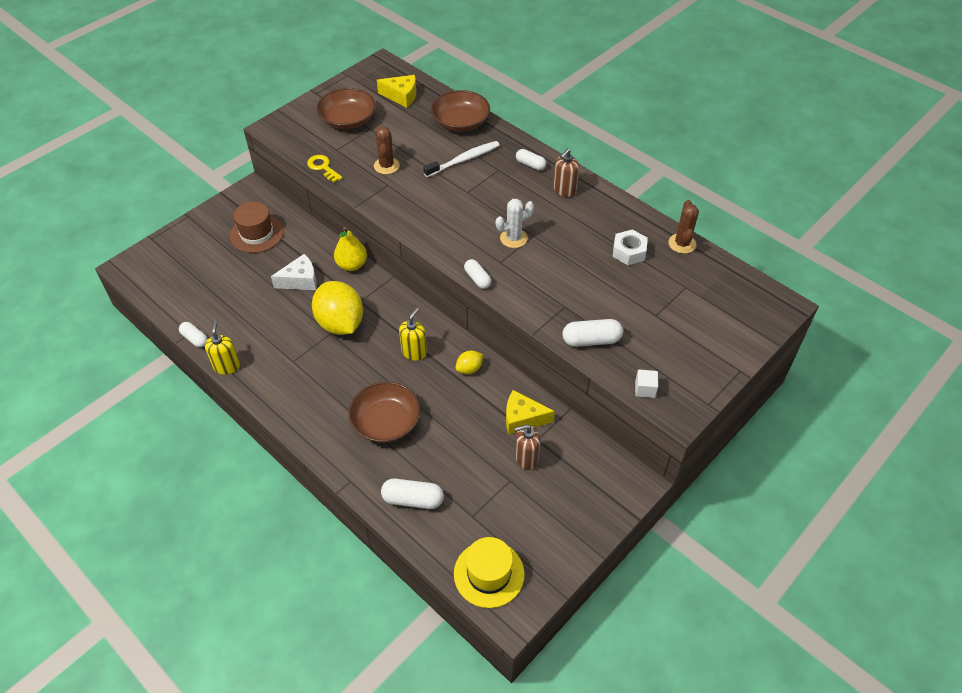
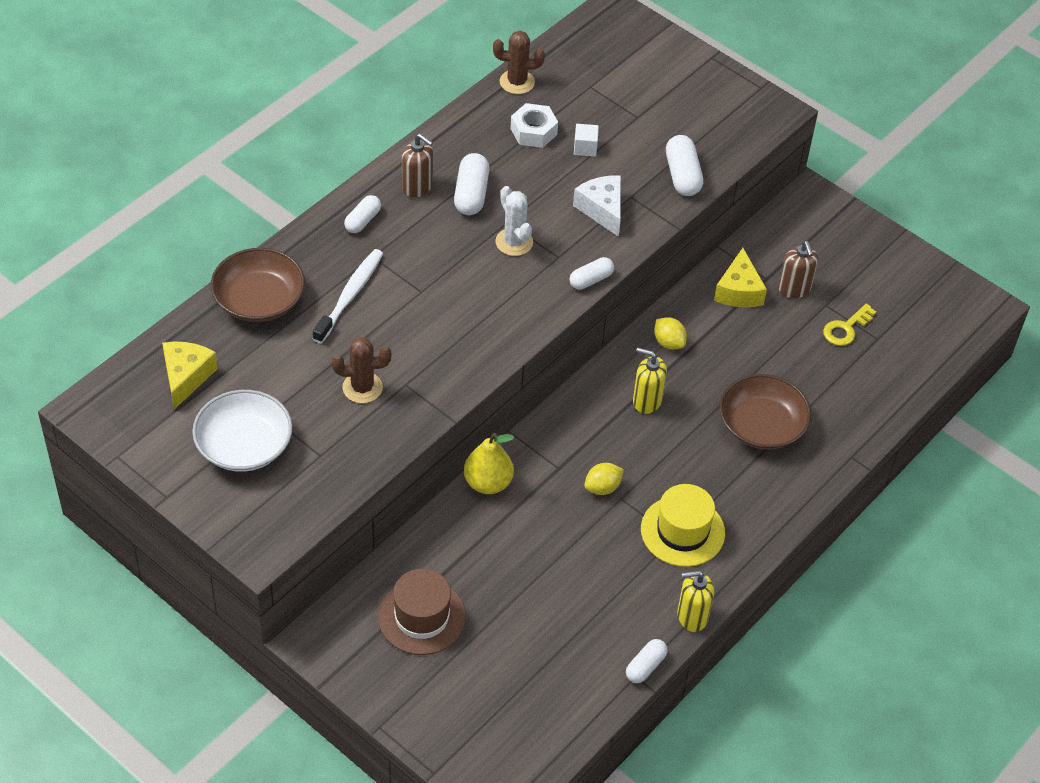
camera: 95 degrees left, 0 degrees up
(300, 280) = (522, 545): white cheese -> white cheese (602, 209)
(323, 167) = (364, 468): yellow key -> yellow key (846, 328)
(340, 323) = (602, 487): yellow lemon -> yellow lemon, size x0.45
(348, 119) = (244, 445): brown bowl -> white bowl
(413, 499) = (866, 394): white capsule -> white capsule (471, 194)
(464, 160) = (350, 295): white toothbrush -> white toothbrush turned 60 degrees clockwise
(489, 574) = (944, 324): yellow hat -> yellow hat (682, 531)
(645, 389) = (748, 135): white cube -> white cube (585, 148)

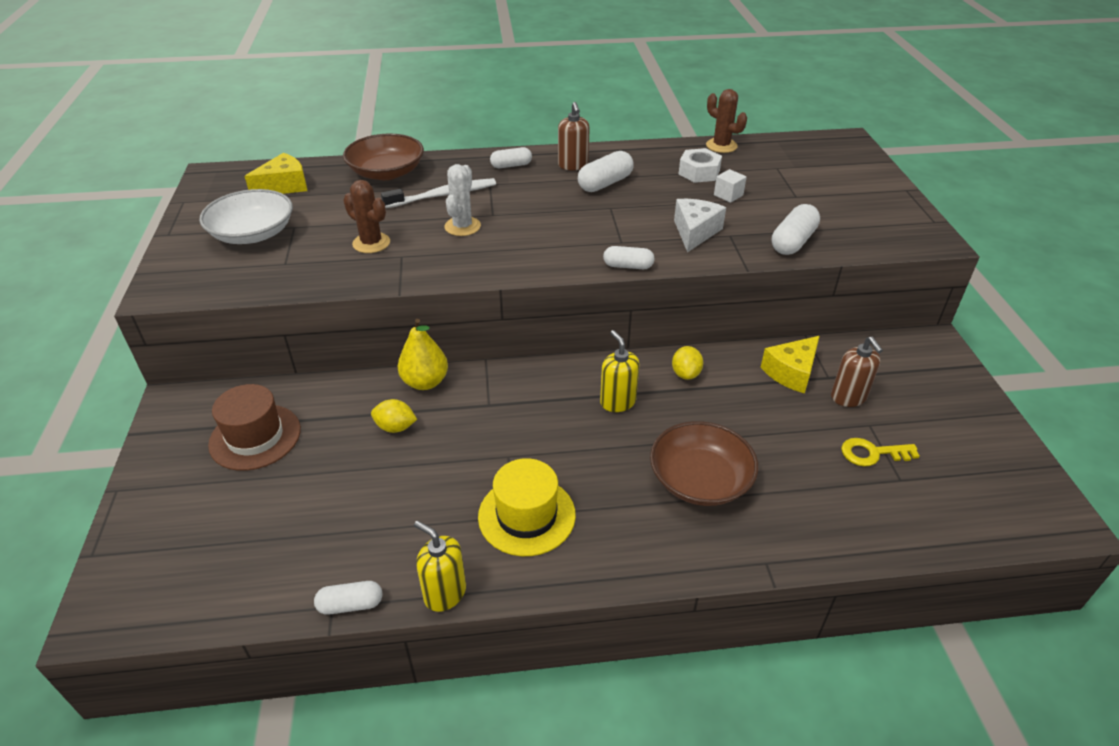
camera: 45 degrees right, 10 degrees down
(514, 242) = (598, 219): white cactus -> white cactus (462, 226)
(602, 487) = (503, 439): yellow lemon -> yellow lemon (395, 427)
(794, 289) = (848, 397): brown soap dispenser -> brown soap dispenser turned 45 degrees counterclockwise

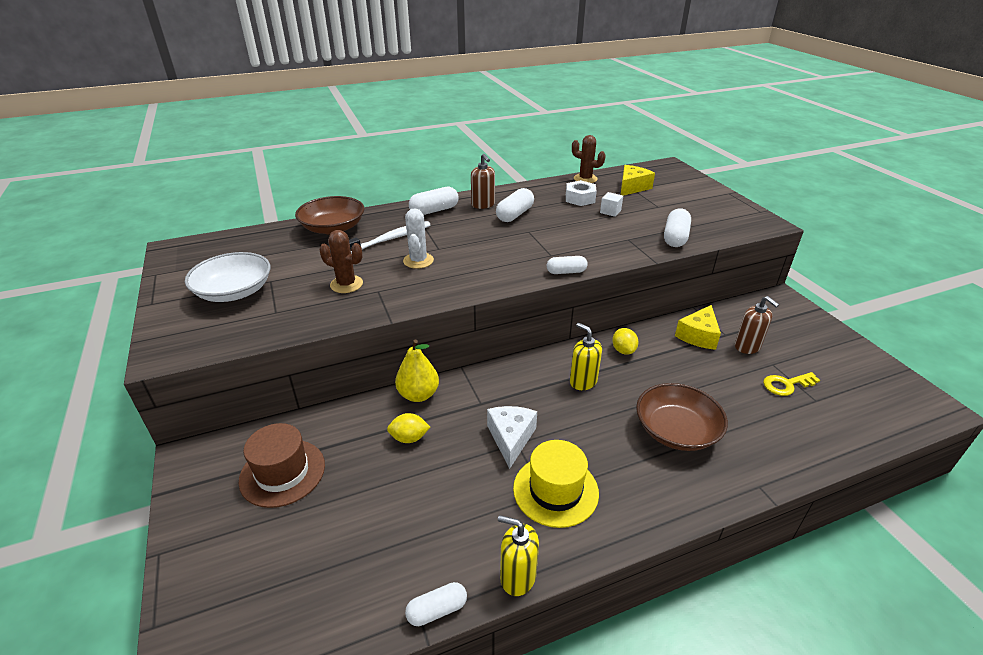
camera: 15 degrees left, 5 degrees down
(284, 186) = (246, 249): yellow cheese -> yellow cheese (632, 187)
(511, 165) = (434, 210): white capsule -> white capsule, size x1.52
(695, 232) = (602, 240): white cheese -> white cheese (511, 438)

